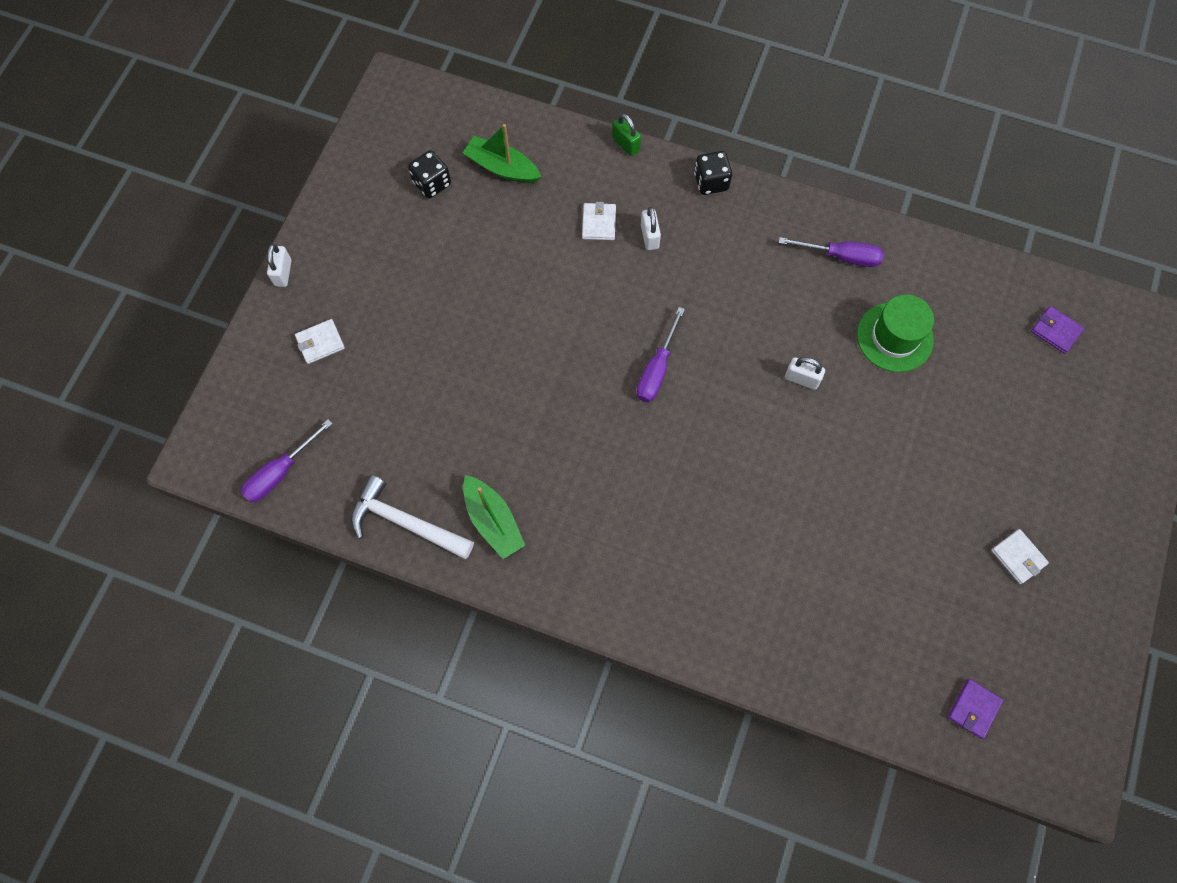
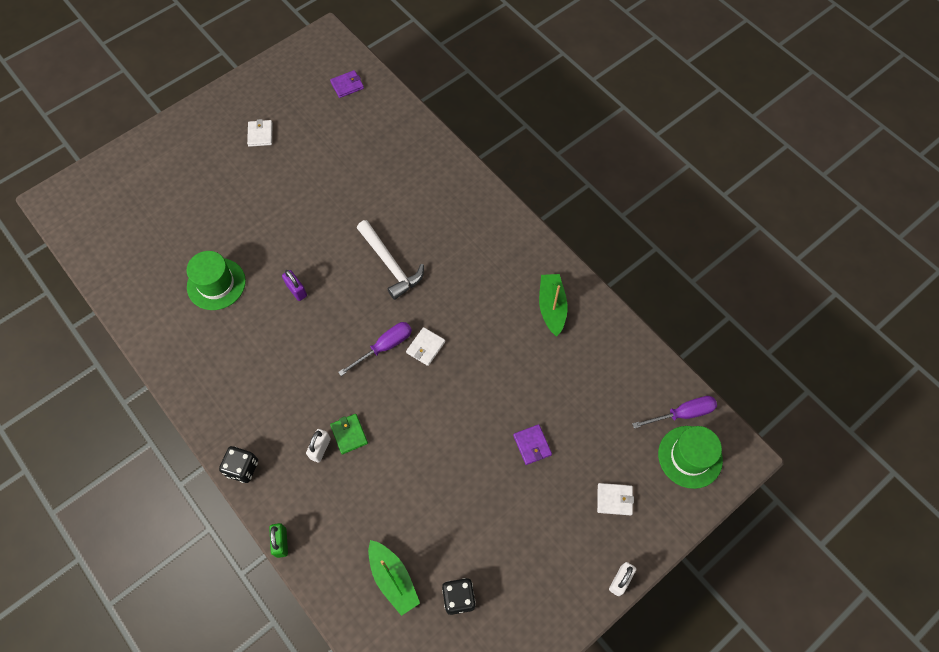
camera: 150 degrees left, 5 degrees down
(254, 428) = (690, 457): none -> green hat
(406, 522) = (609, 335): white hammer -> white hammer (390, 264)
(599, 223) = (349, 482): white wallet -> white wallet (425, 347)
(630, 264) = (349, 434): none -> green wallet
(802, 379) = (296, 290): white padlock -> purple padlock
(841, 256) = (201, 356): purple screwdriver -> none
(1055, 331) = (116, 234): purple wallet -> purple wallet (532, 445)

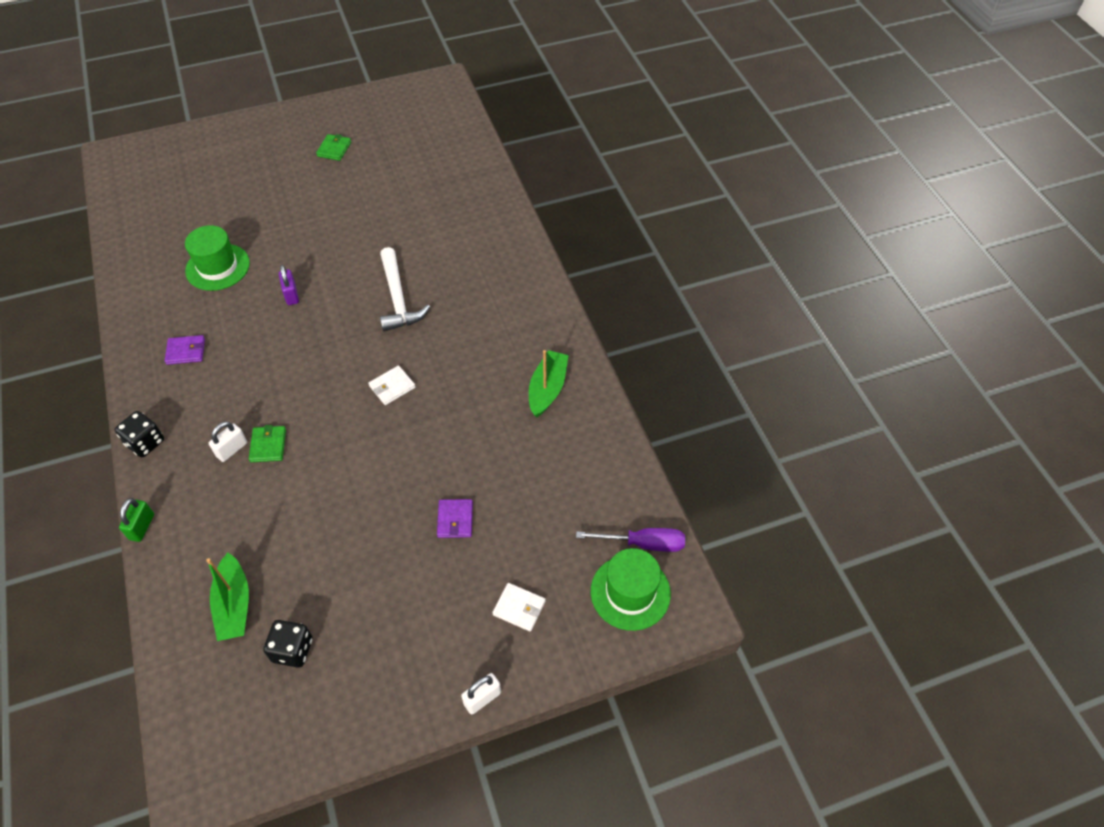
camera: 20 degrees right, 10 degrees down
(260, 134) = (334, 149): white wallet -> green wallet
(347, 85) = (442, 128): purple wallet -> purple wallet (186, 351)
(384, 347) = (350, 373): purple screwdriver -> none

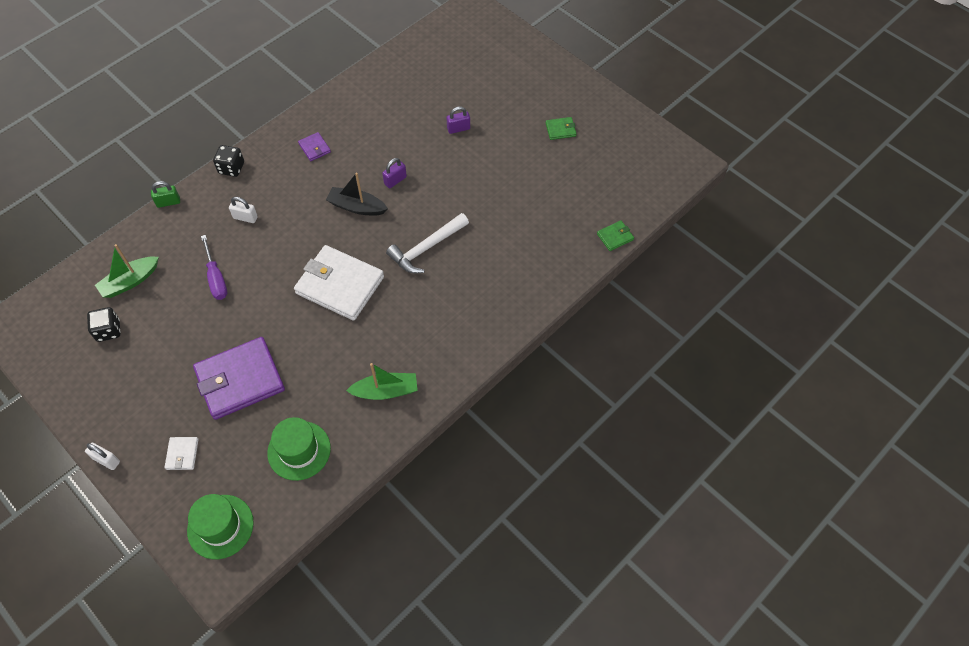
camera: 65 degrees right, 5 degrees up
(217, 267) = (398, 124): green hat -> green hat (299, 450)
(267, 221) = (458, 129): none -> purple padlock
(268, 445) = (257, 236): green wallet -> green wallet (615, 237)
(300, 339) = (357, 207): none -> black boat
(392, 387) = (340, 285): white wallet -> white wallet, size x2.34
(455, 520) = (240, 380): purple wallet -> purple wallet, size x2.34
(643, 543) = (267, 520): purple screwdriver -> purple screwdriver (216, 278)

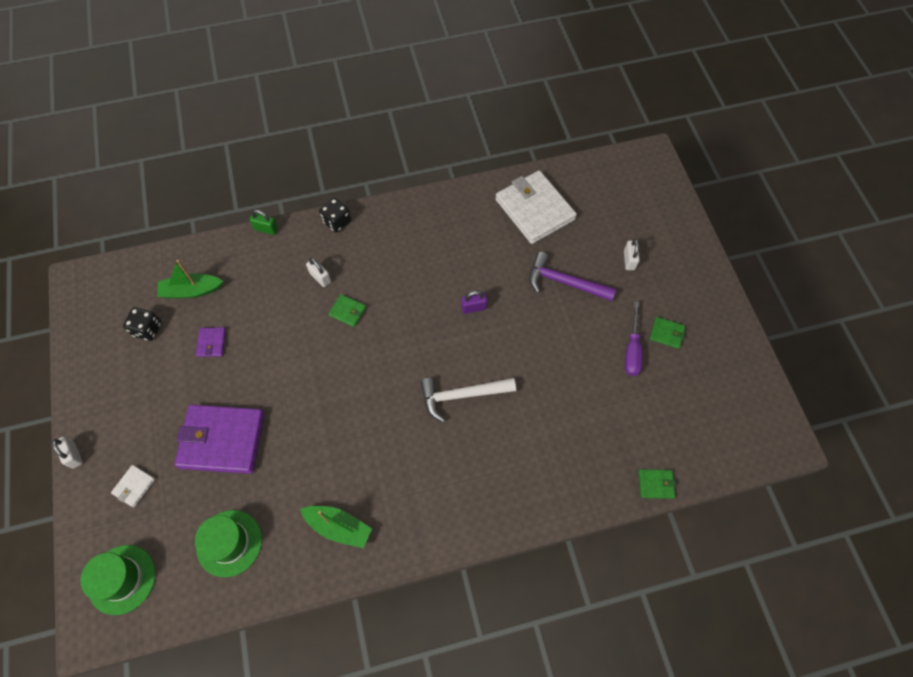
camera: 30 degrees right, 5 degrees up
(216, 278) = (261, 325): purple screwdriver -> purple screwdriver (632, 350)
(288, 232) = (347, 311): none -> green wallet
(314, 148) = (420, 237): purple wallet -> purple wallet (211, 343)
(340, 285) = (362, 391): white wallet -> white wallet (534, 209)
(357, 207) = (423, 317): black boat -> none
(458, 129) = (565, 282): purple padlock -> purple hammer
(500, 90) = (629, 260): none -> white padlock

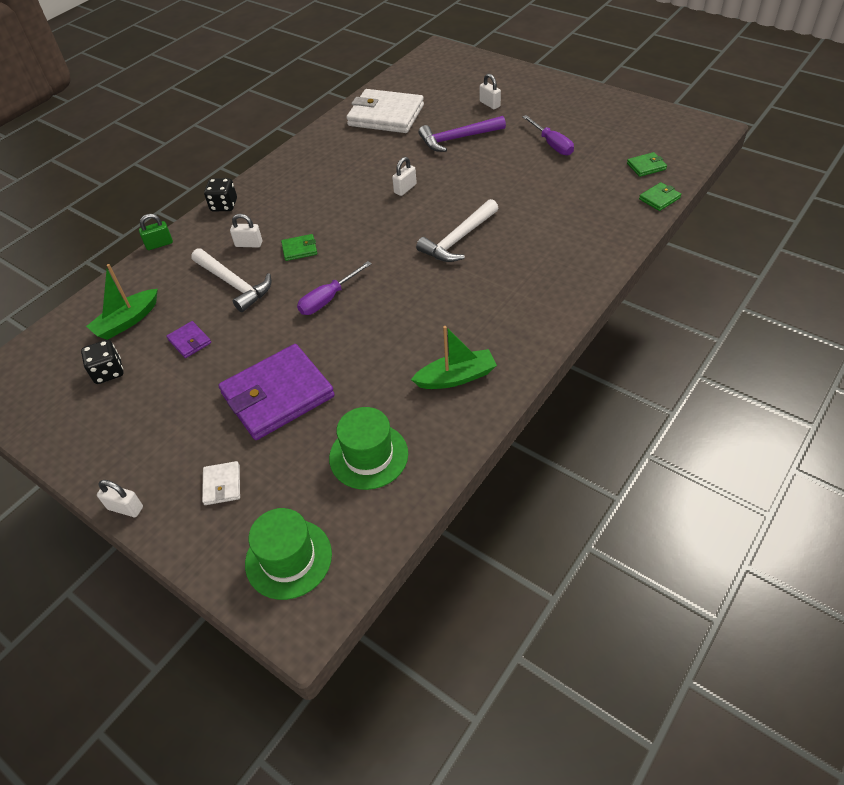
camera: 35 degrees left, 15 degrees down
(279, 311) = (234, 284): none -> white hammer
(324, 378) = (328, 299): none -> purple screwdriver
(473, 308) = (405, 189): purple padlock -> white padlock
(666, 333) = (564, 124): green wallet -> green wallet (646, 166)

